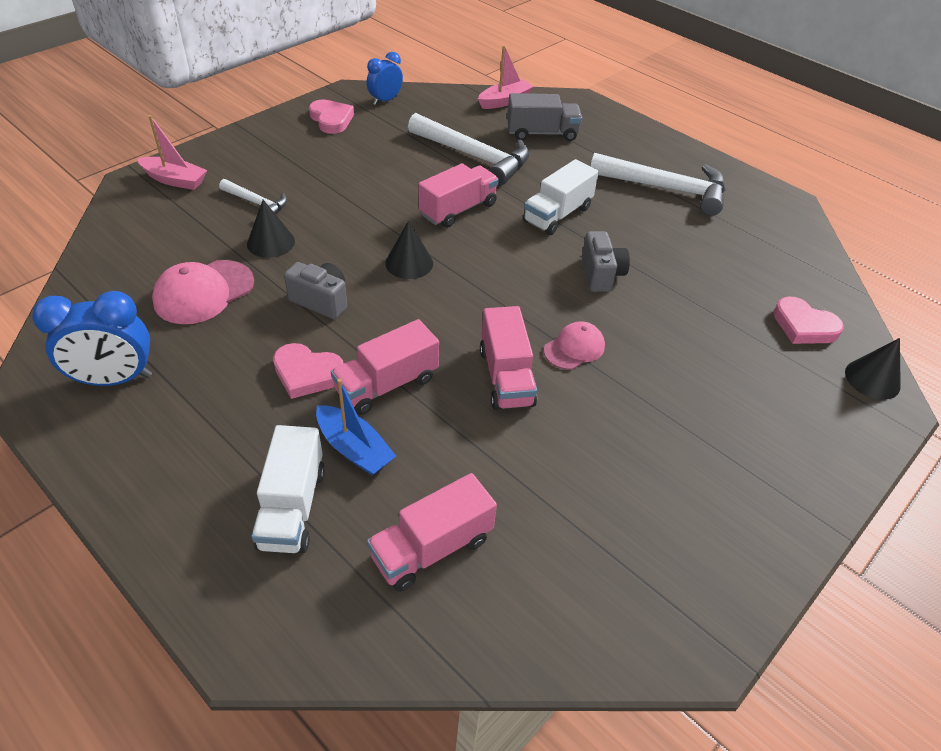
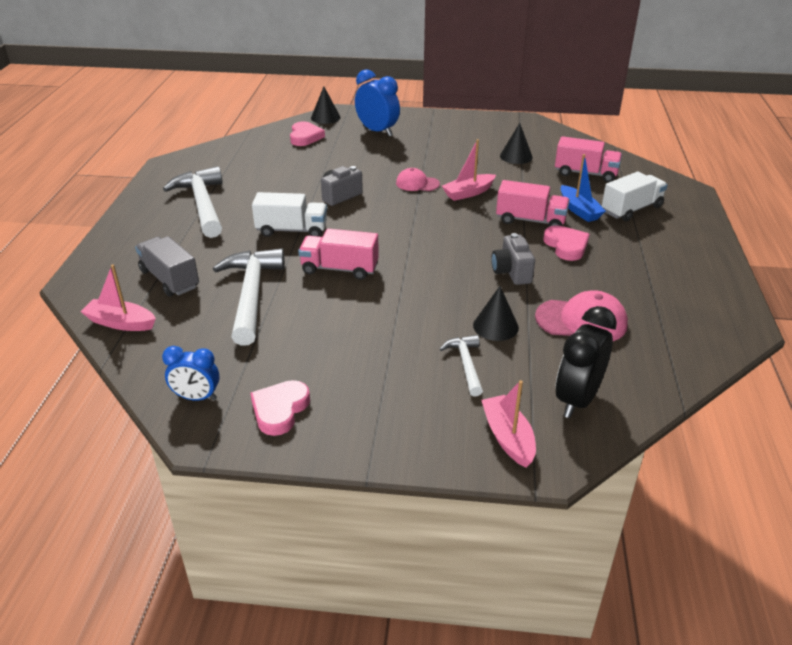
camera: 125 degrees left, 10 degrees down
(115, 379) = (684, 303): blue clock -> blue clock (377, 131)
(148, 227) = (577, 399): none -> black clock
(354, 449) = (579, 210): blue boat -> blue boat turned 150 degrees clockwise
(409, 263) = (427, 260): black cone -> black cone (516, 156)
(506, 377) = (468, 193): pink truck -> pink boat

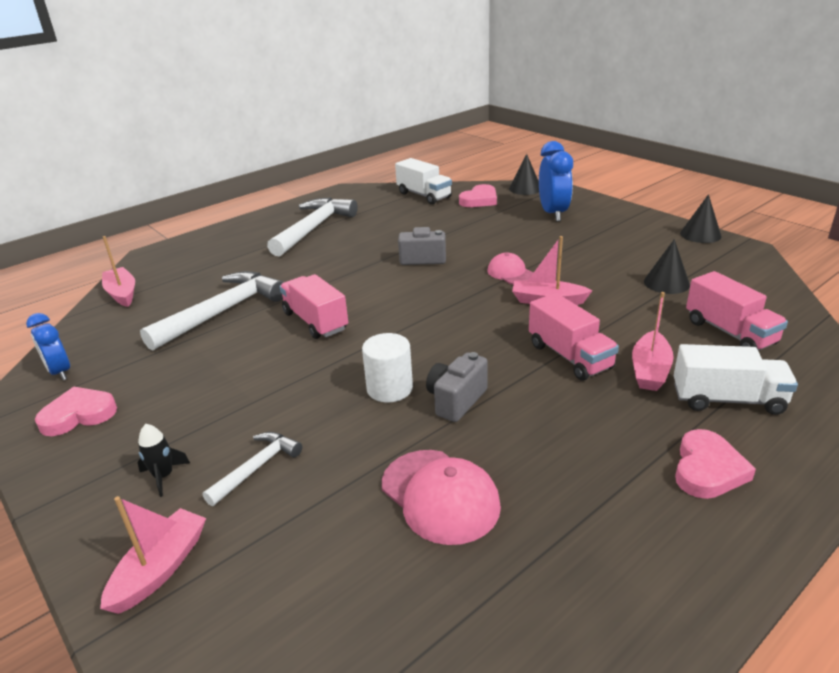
camera: 45 degrees right, 5 degrees down
(169, 279) = (199, 275): grey truck -> none
(292, 230) = (337, 273): white truck -> white truck (424, 195)
(419, 402) = (164, 476): none -> black rocket
(464, 284) = (389, 388): none -> white cylinder
(495, 326) = (346, 447): black cone -> black cone (700, 234)
(566, 246) = (565, 402): pink heart -> pink heart (707, 469)
(577, 399) = (284, 581): black clock -> none
(579, 210) = (650, 370): blue boat -> pink boat

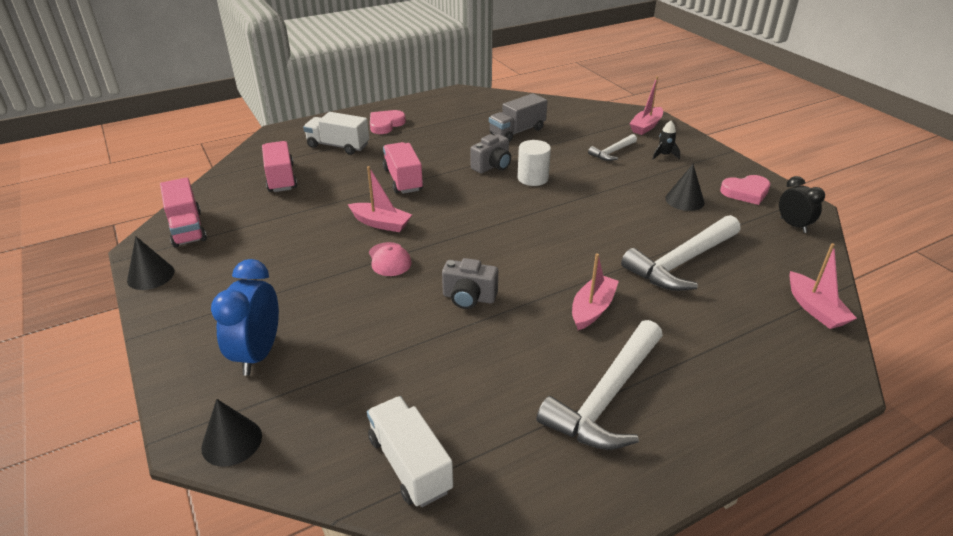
camera: 170 degrees left, 5 degrees up
(60, 372) = (793, 225): blue clock -> black clock
(315, 321) = (588, 237): pink truck -> pink truck (187, 228)
(440, 496) = (517, 131): pink cap -> grey truck
(479, 200) = (329, 420): pink heart -> none
(650, 370) = (362, 165): pink boat -> pink boat (592, 309)
(666, 283) = (267, 223): black cone -> black cone (684, 200)

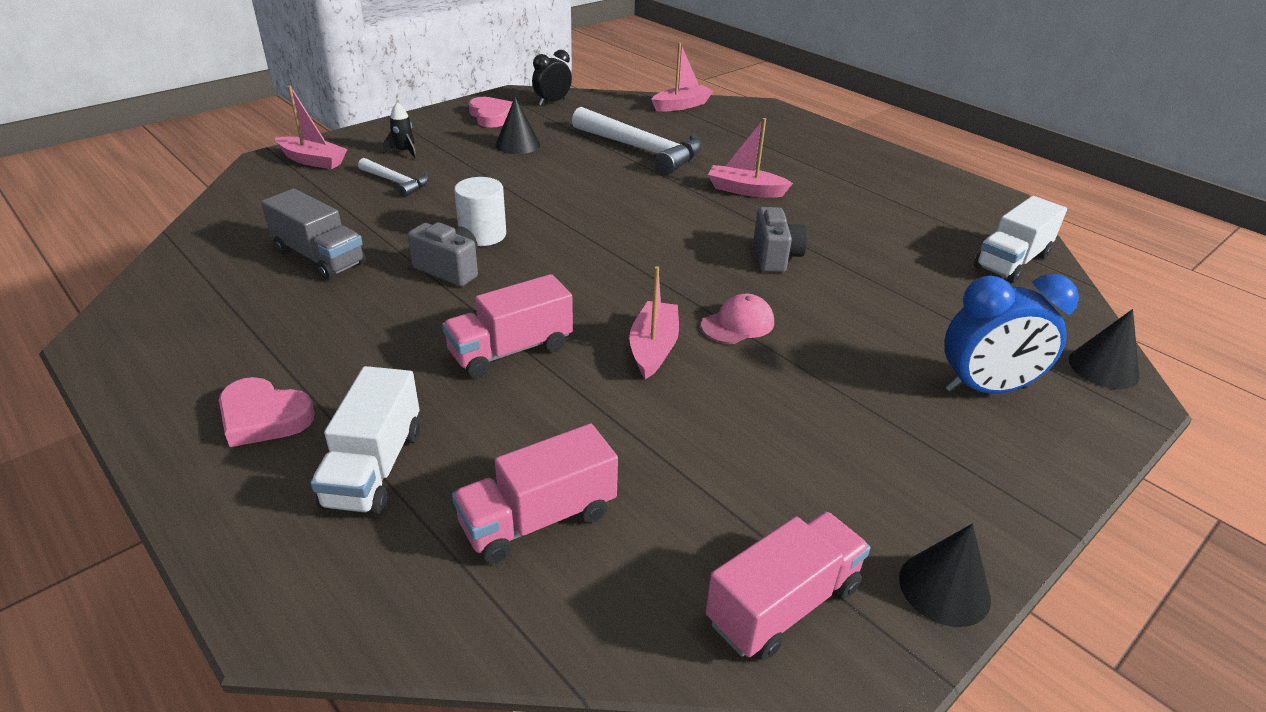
camera: 105 degrees left, 0 degrees up
(606, 398) = (856, 183): white hammer -> none

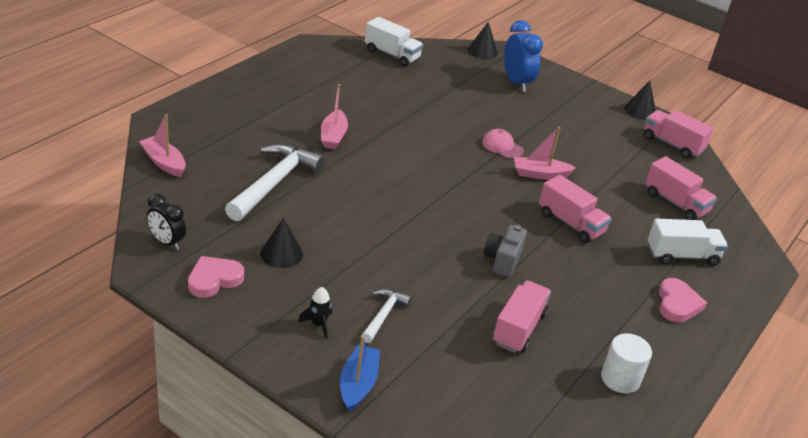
camera: 105 degrees left, 0 degrees up
(313, 160) = (358, 384): pink boat -> blue boat
(319, 257) = (518, 328): grey truck -> pink truck
(483, 235) = (450, 252): white cylinder -> white cylinder (620, 379)
(775, 257) = (423, 130): grey camera -> none

